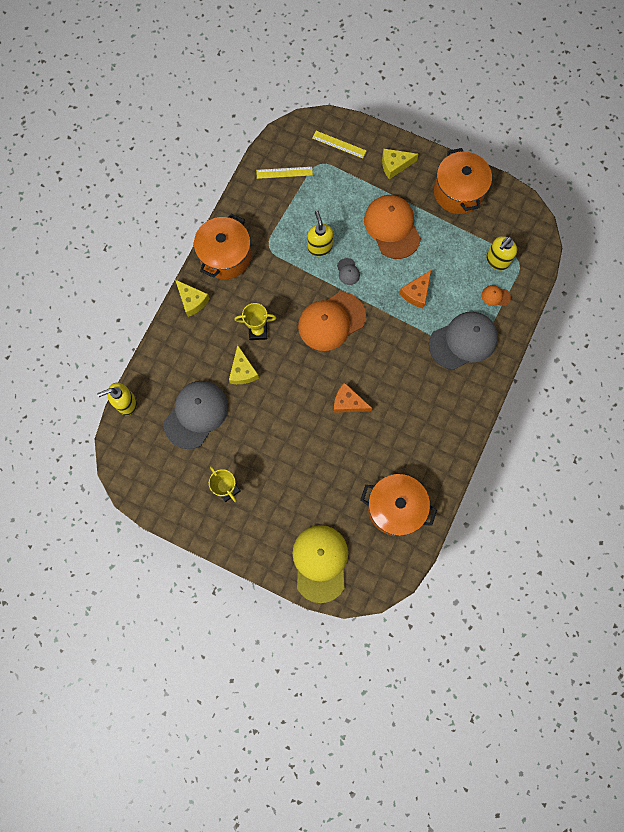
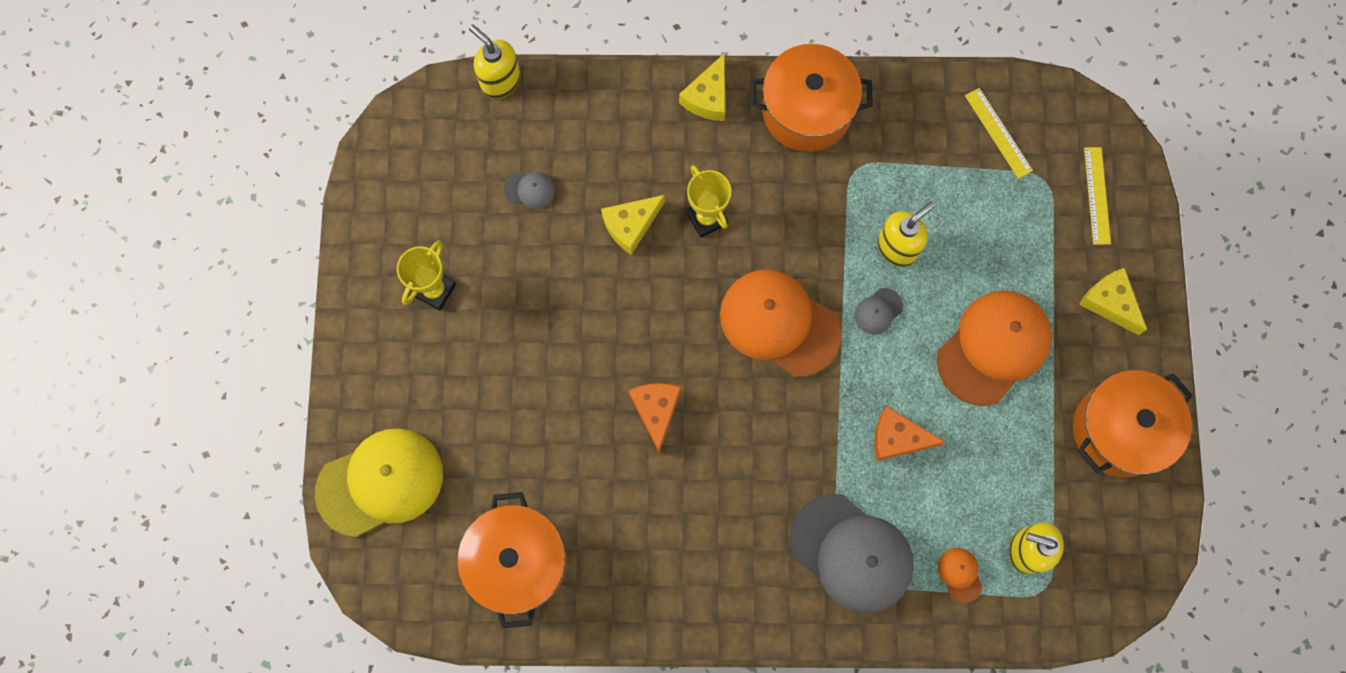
camera: 65 degrees right, 0 degrees up
(196, 414) = (529, 189): grey cap -> grey cap, size x0.42

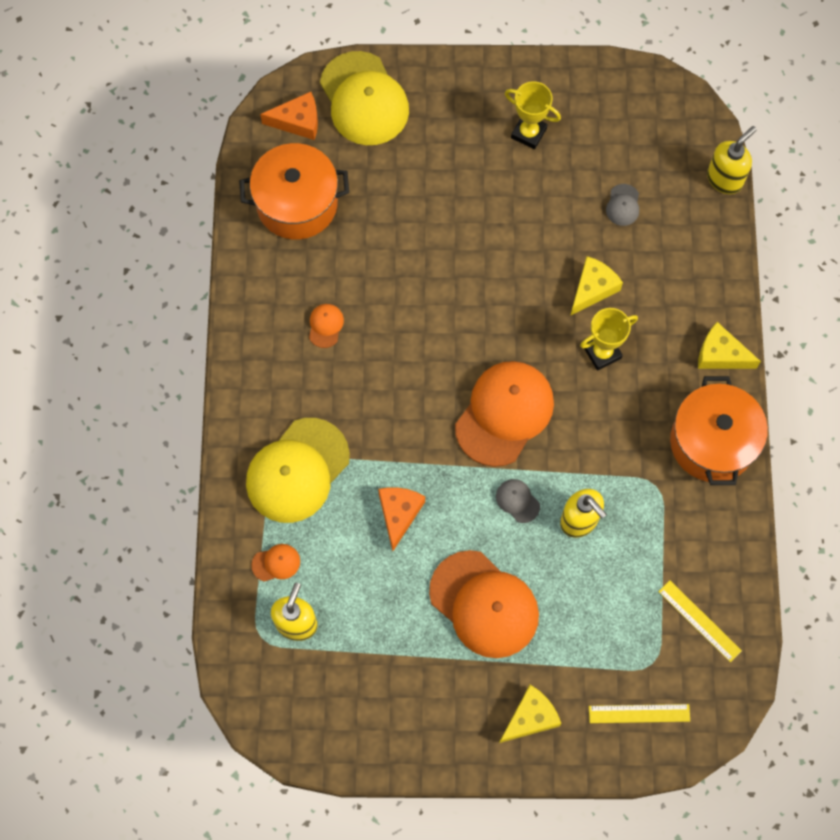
camera: 90 degrees right, 5 degrees down
(631, 225) = (593, 288): yellow cheese -> yellow cheese turned 75 degrees clockwise
(656, 410) = (424, 310): orange cheese -> orange cheese (298, 121)
(675, 524) = (325, 326): none -> orange cap
(851, 553) = (297, 470): grey cap -> yellow cap
(998, 133) = (699, 621): yellow ruler -> yellow ruler turned 75 degrees clockwise
(1119, 430) = (406, 717): orange pot -> none

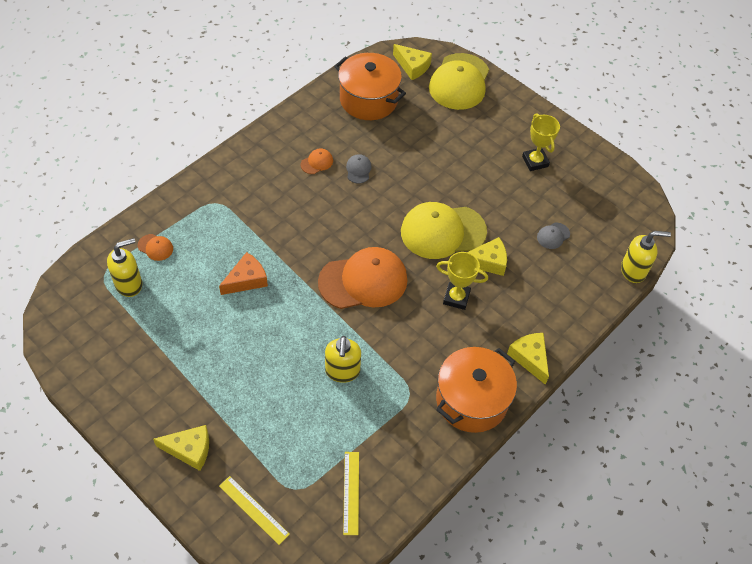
camera: 40 degrees right, 15 degrees down
(297, 470) = (220, 214): yellow cap -> yellow cap (443, 231)
(298, 121) = (412, 66): orange cheese -> yellow cheese
(484, 604) = (236, 366): orange cap -> none
(517, 501) = (319, 330): grey cap -> grey cap (358, 170)

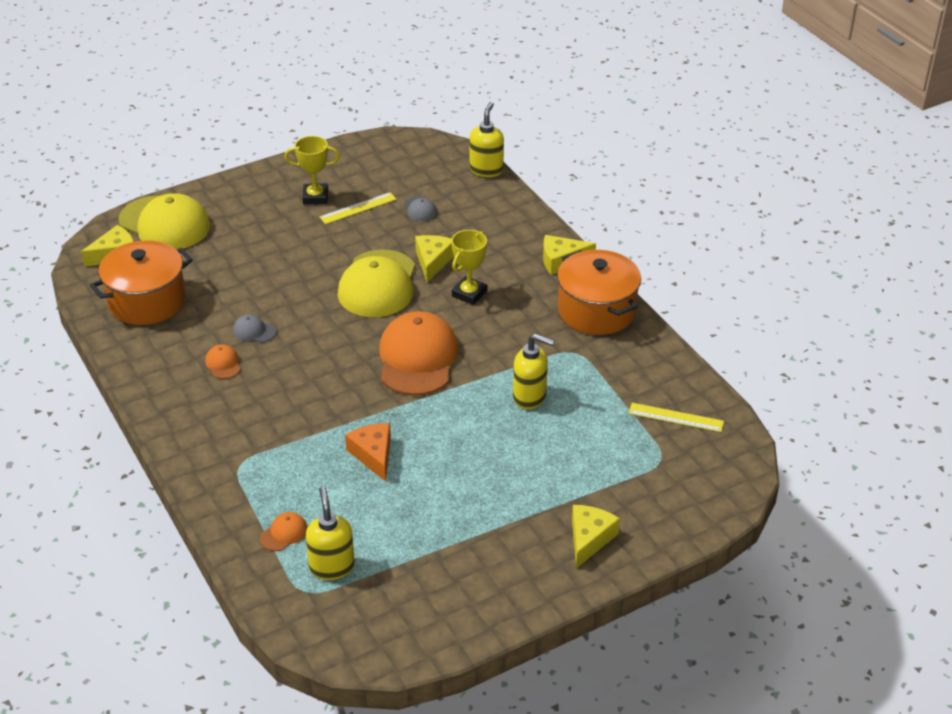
camera: 70 degrees left, 15 degrees down
(253, 510) = (677, 496): yellow ruler -> yellow ruler (358, 208)

